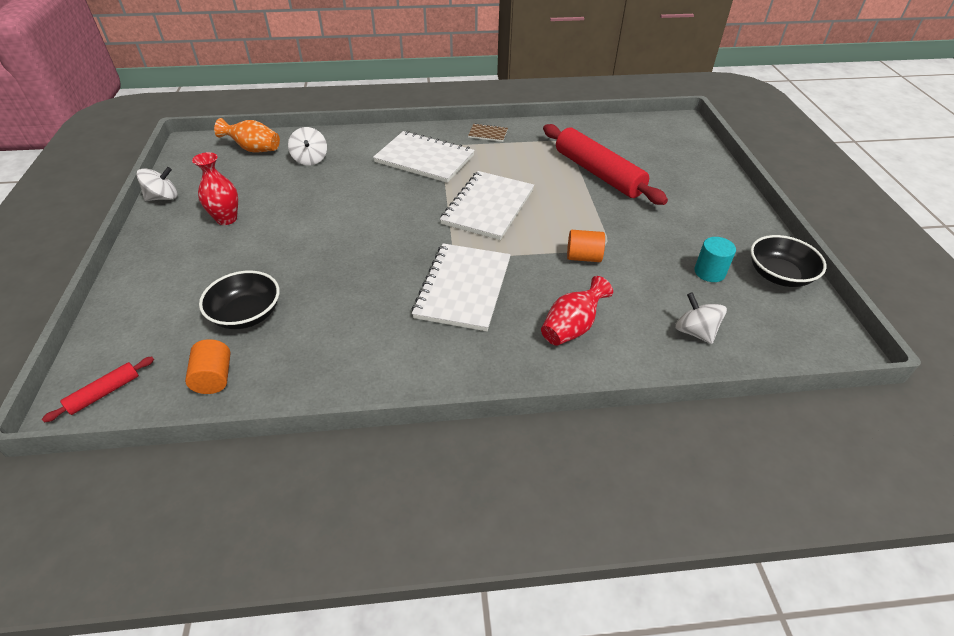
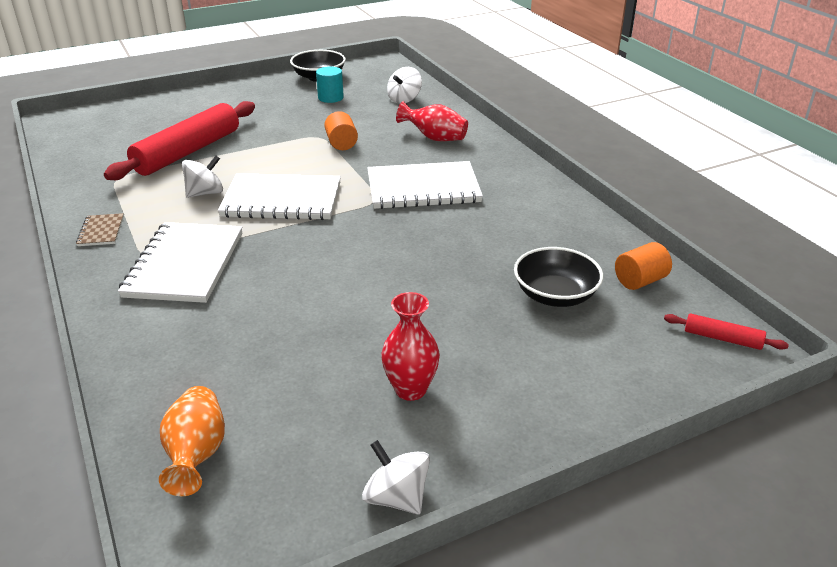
camera: 110 degrees left, 10 degrees down
(310, 159) = (214, 370): white spinning top -> white spinning top (205, 193)

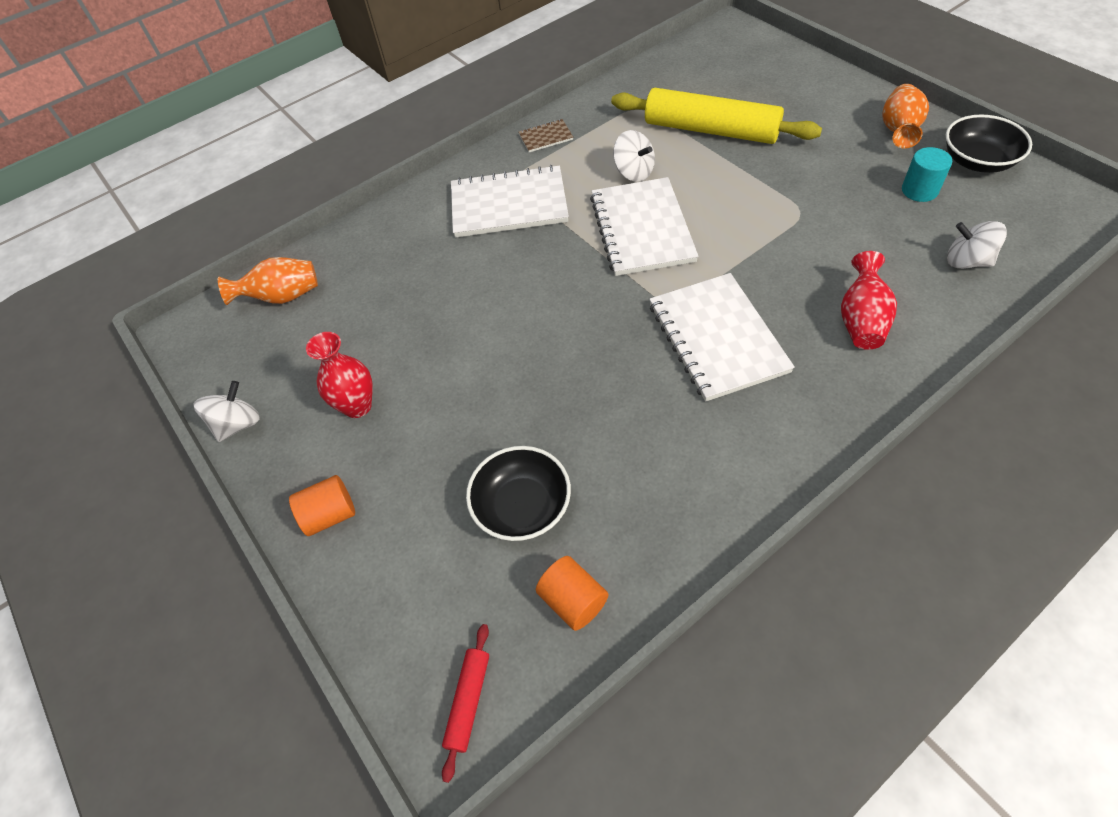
camera: 85 degrees right, 20 degrees up
(188, 152) = (711, 130): red rolling pin -> yellow rolling pin
(265, 91) = (899, 131): none -> orange vase
(341, 143) = (794, 237): orange cylinder -> orange cylinder (330, 515)

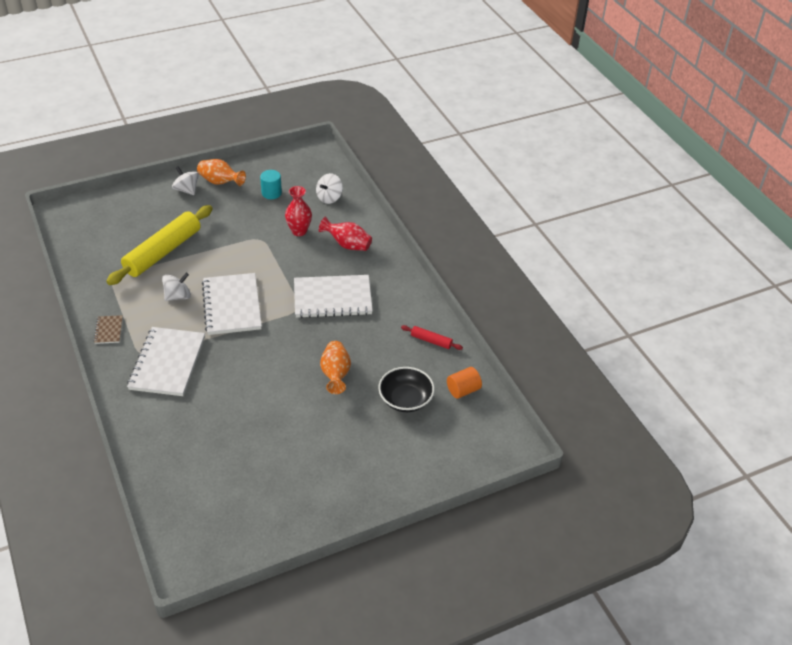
camera: 85 degrees left, 10 degrees down
(238, 424) = (291, 534): white spinning top -> white spinning top (186, 190)
(282, 297) = (182, 504): orange vase -> orange vase (335, 374)
(330, 515) = (379, 486): orange cylinder -> none
(357, 406) = (305, 466): red vase -> red vase (299, 231)
(469, 701) = (501, 438): red rolling pin -> red rolling pin (431, 341)
(642, 229) = (232, 305): white notebook -> white notebook turned 75 degrees clockwise
(977, 161) = (263, 166): black bowl -> none

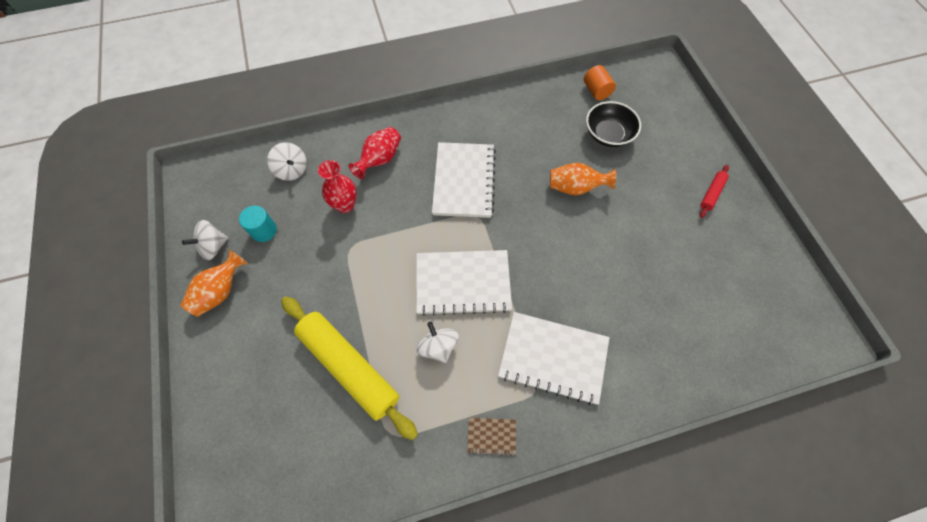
camera: 80 degrees left, 20 degrees up
(186, 190) = (223, 336): white spinning top -> white spinning top (213, 247)
(431, 341) = (533, 105): red rolling pin -> red rolling pin (711, 193)

